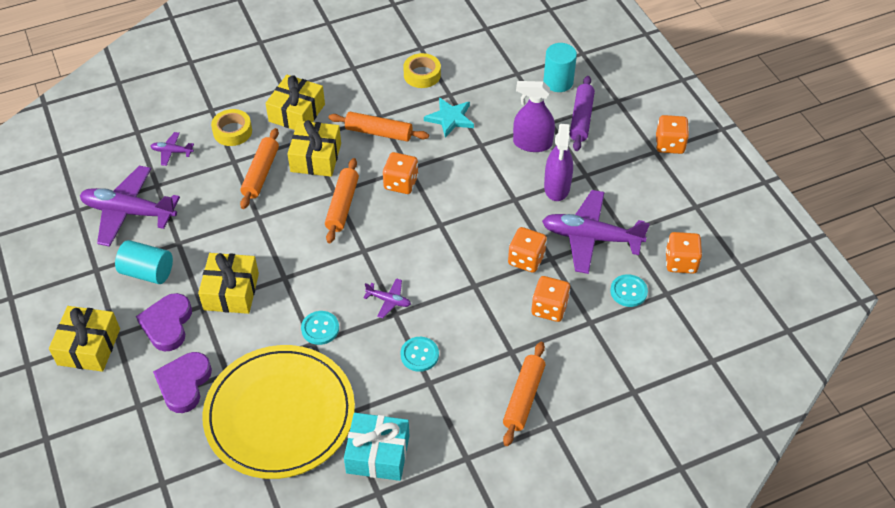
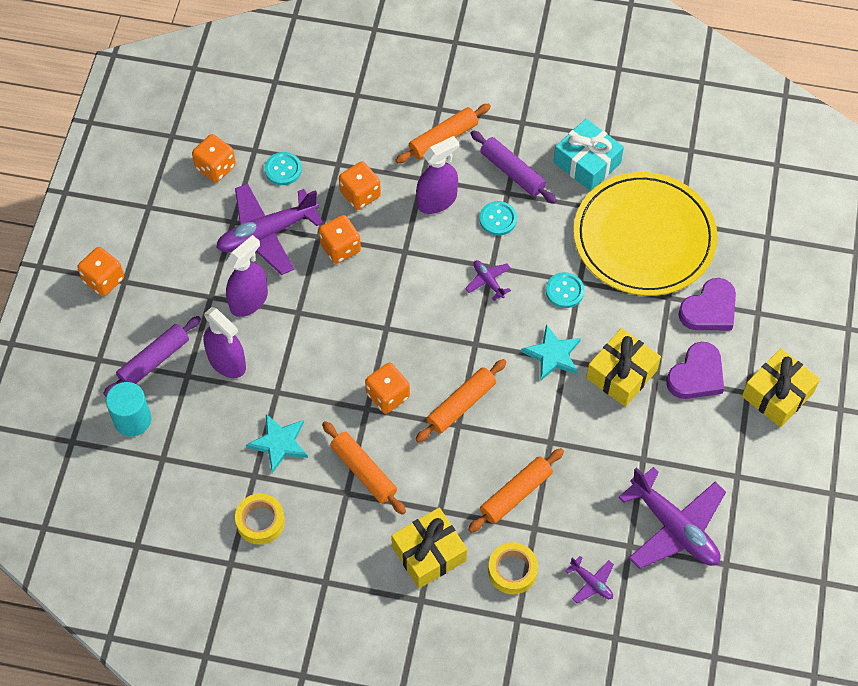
camera: 145 degrees left, 10 degrees up
(147, 272) = (688, 443): turquoise cylinder -> none
(296, 275) = (553, 355): none -> turquoise star
(316, 157) = (448, 479): yellow gift -> none
(439, 404) = (512, 172): none -> purple rolling pin
(483, 340) = (437, 200): none -> purple spray bottle
(591, 238) = (267, 233): purple plane -> purple plane turned 105 degrees clockwise

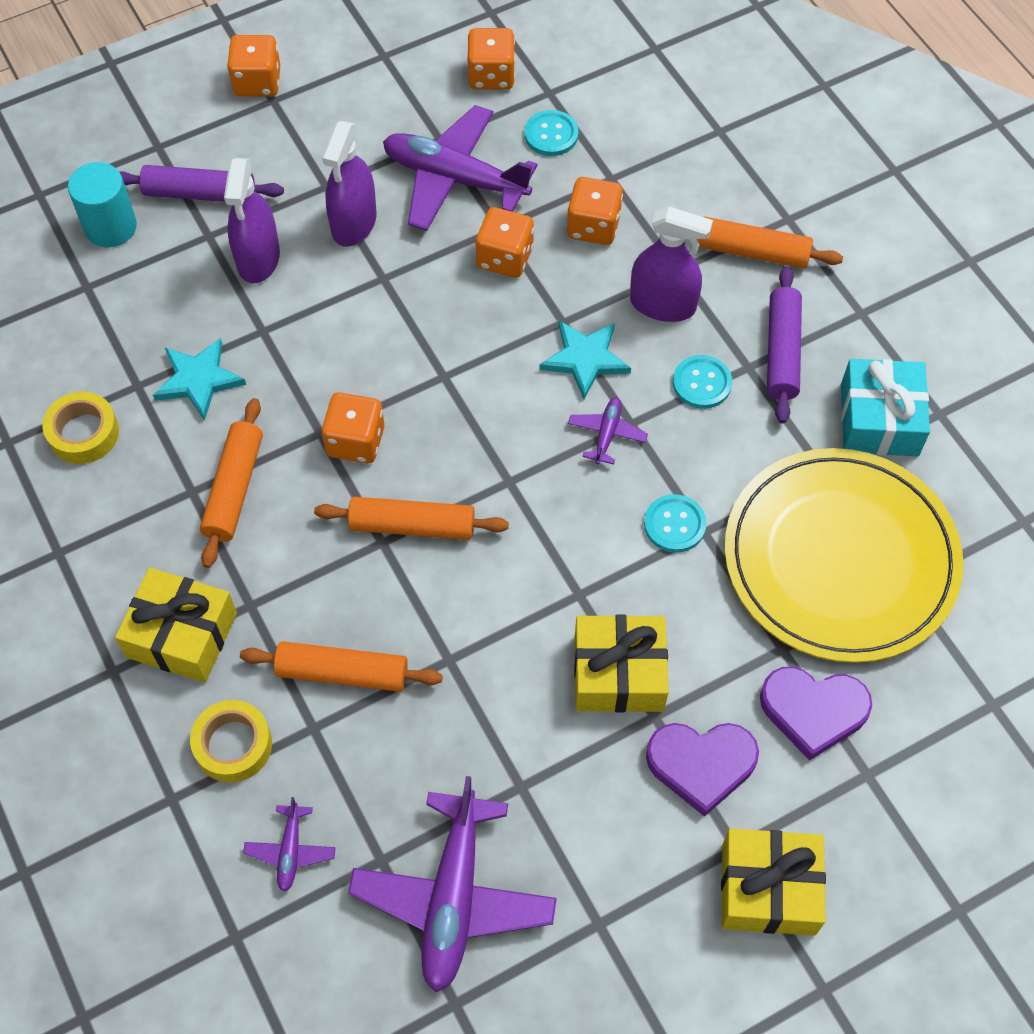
camera: 50 degrees right, 0 degrees up
(249, 300) = (354, 223): purple spray bottle -> purple spray bottle turned 105 degrees clockwise
(553, 355) = (572, 576): turquoise star -> turquoise star (585, 359)

